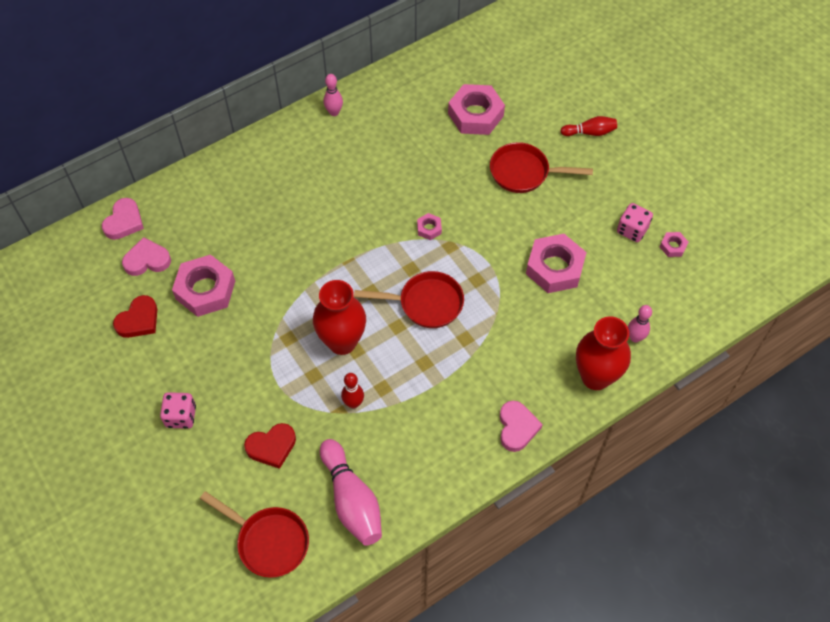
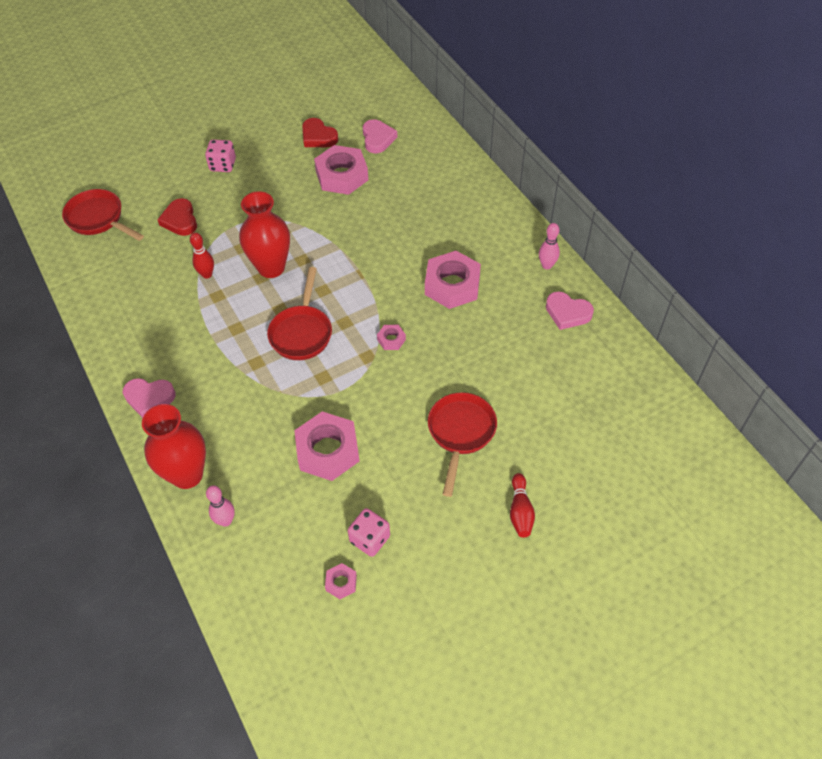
camera: 95 degrees right, 5 degrees down
(124, 222) = (419, 123): pink heart -> pink heart (567, 313)
(268, 541) = (98, 219): red pan -> red pan turned 90 degrees clockwise
(351, 500) = (116, 271): pink bowling pin -> none
(475, 115) = (546, 391): pink nut -> pink nut (452, 285)

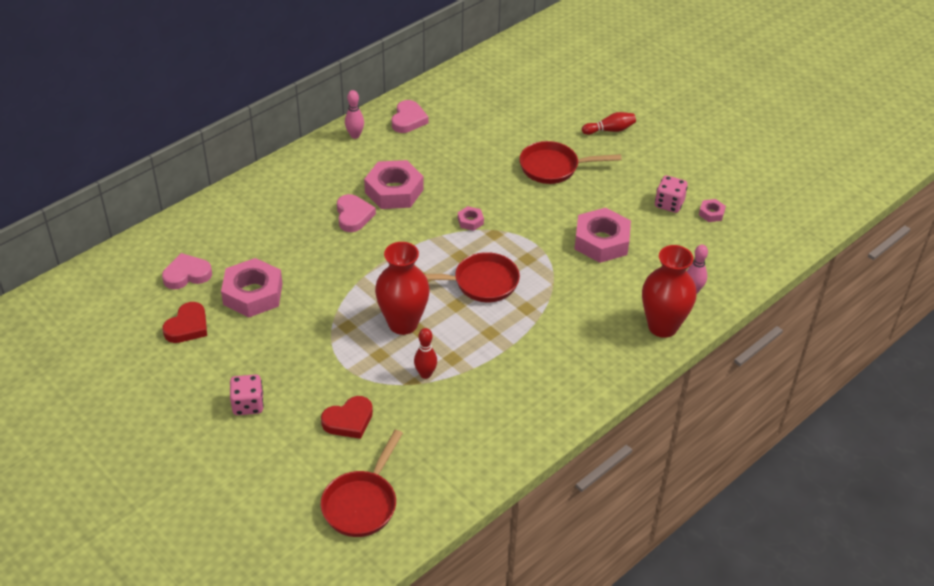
camera: 105 degrees left, 10 degrees down
(149, 398) = (595, 377): pink heart -> pink heart (353, 216)

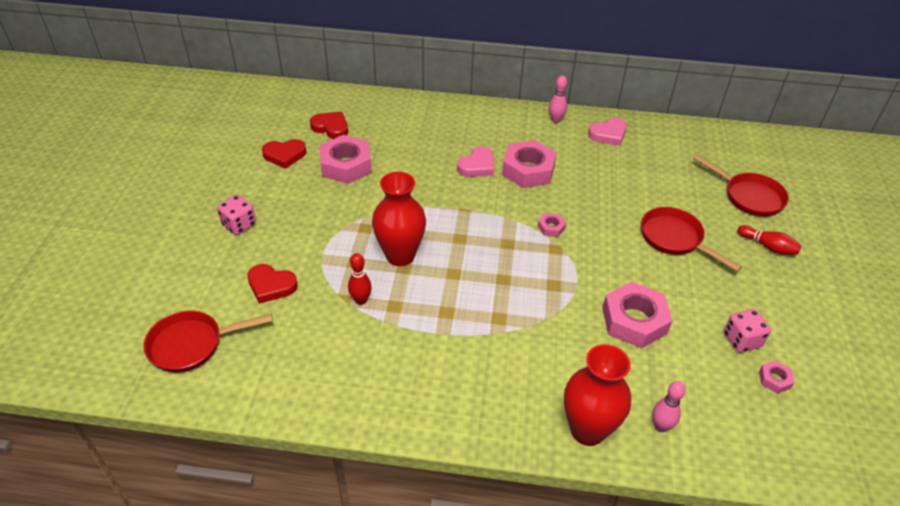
camera: 50 degrees right, 0 degrees up
(187, 274) = (331, 128): pink heart -> red heart
(480, 283) = (493, 273): red pan -> red pan (749, 196)

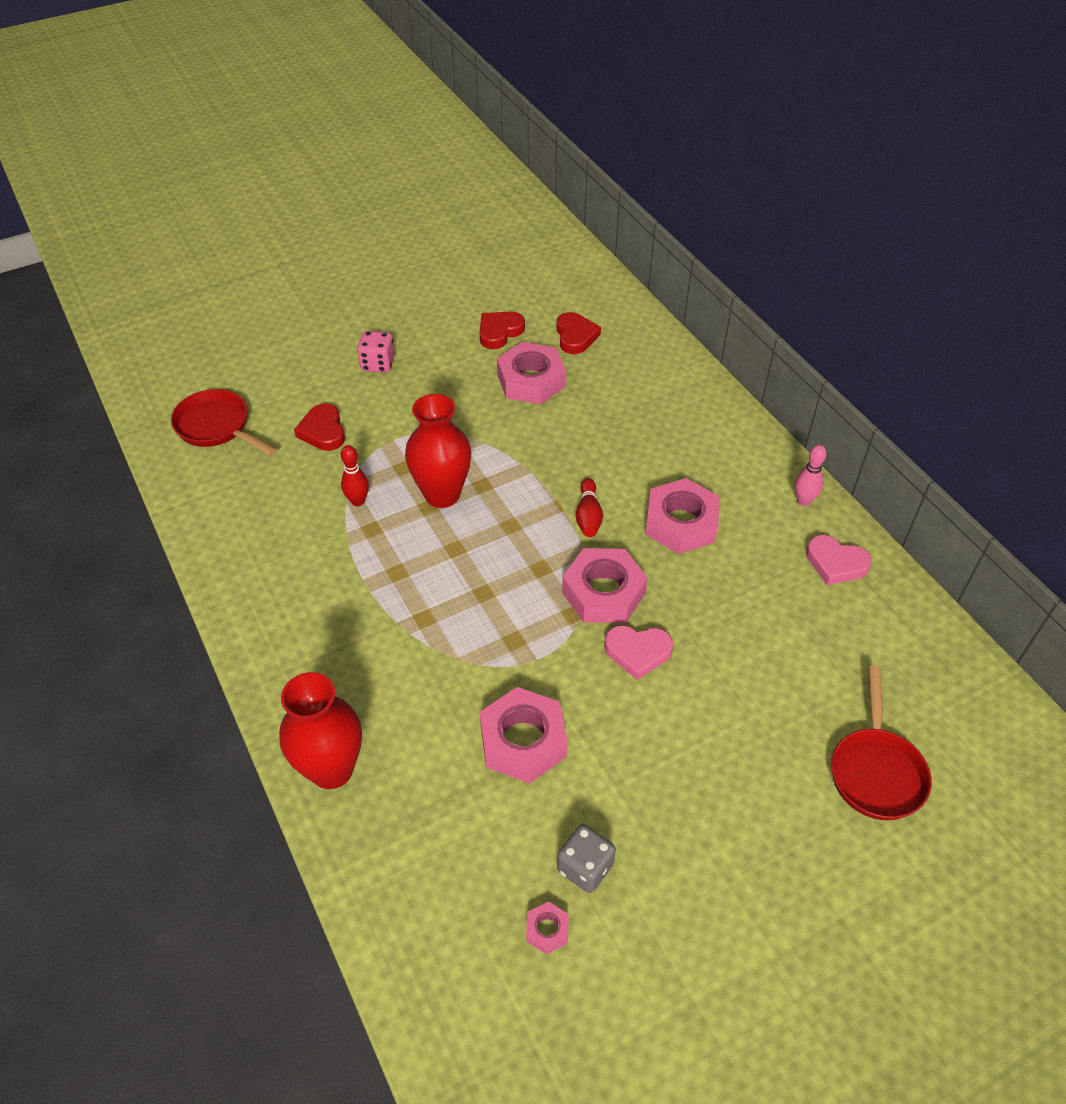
camera: 55 degrees right, 5 degrees up
(284, 155) = (499, 332): red heart -> red heart turned 90 degrees clockwise
(477, 166) = (640, 477): pink heart -> pink heart (637, 652)
(551, 227) = (603, 592): pink nut -> pink nut, size x2.19
(660, 426) = (385, 836): pink bowling pin -> none
(675, 239) = (702, 721): red pan -> none
(741, 340) = (585, 867): pink dice -> grey dice
(768, 246) = (791, 833): red bowling pin -> red bowling pin (588, 516)

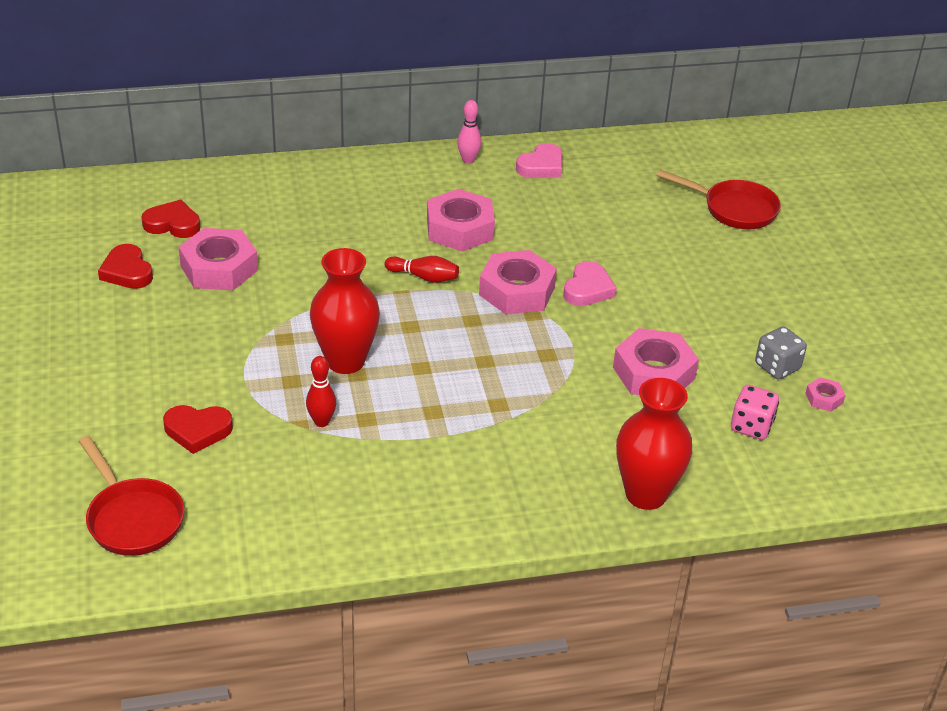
camera: 75 degrees left, 10 degrees down
(217, 427) = (132, 518): red pan -> red pan turned 90 degrees counterclockwise
(378, 364) = (113, 369): pink dice -> pink dice (751, 426)

